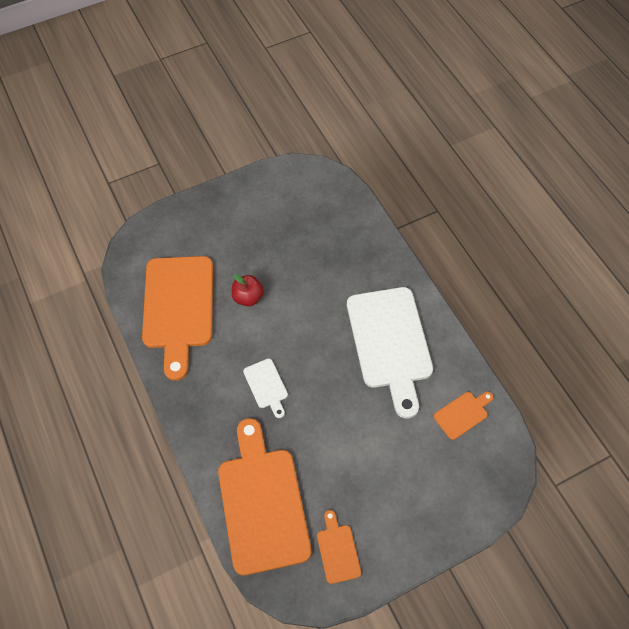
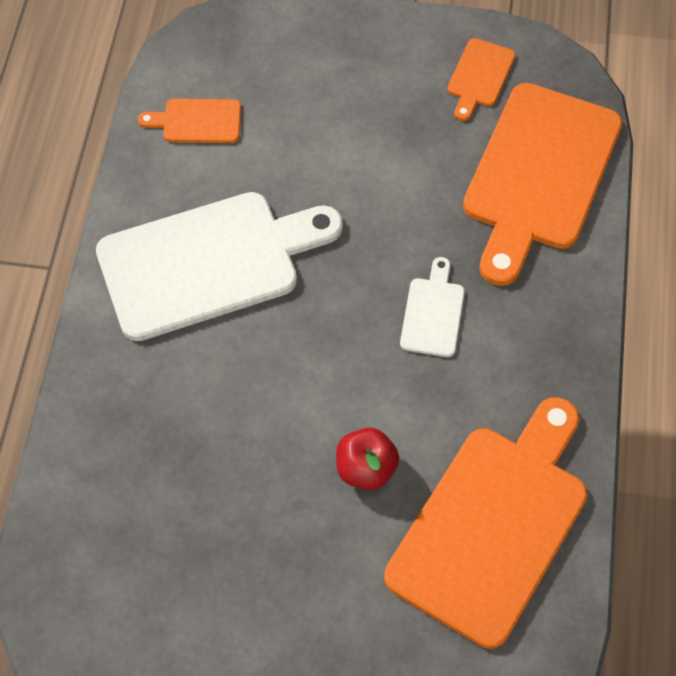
camera: 145 degrees left, 0 degrees up
(390, 343) = (208, 263): white cutting board -> white cutting board turned 45 degrees clockwise

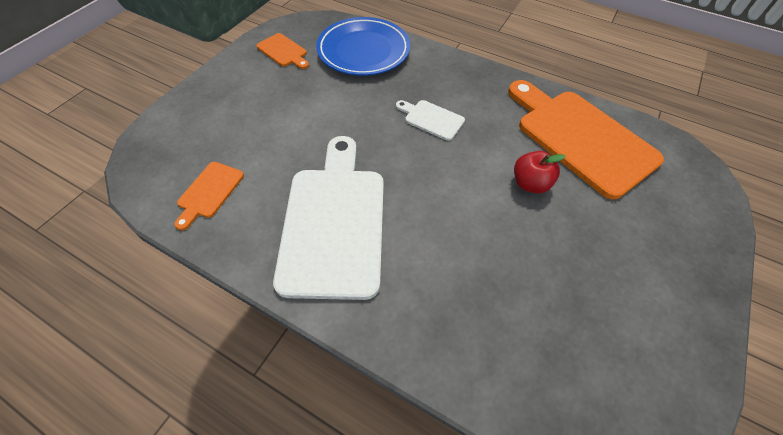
camera: 70 degrees left, 5 degrees down
(538, 175) = (363, 51): orange cutting board -> blue plate

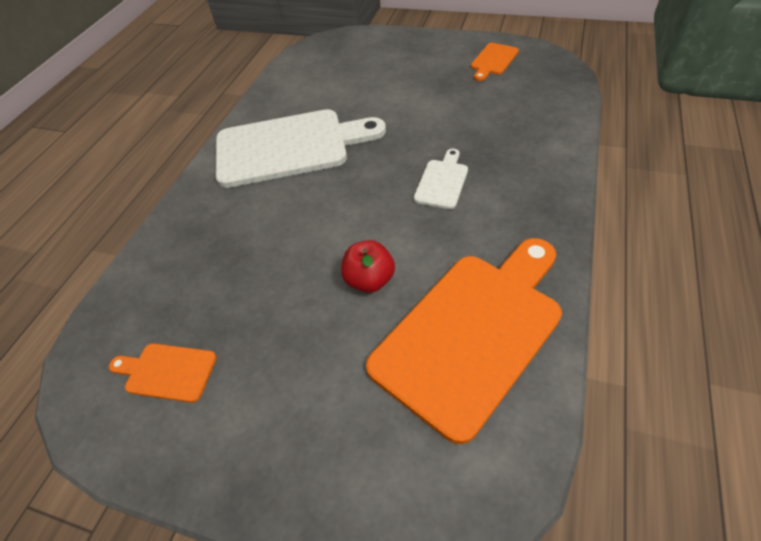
camera: 85 degrees right, 5 degrees down
(209, 192) = (306, 79): orange cutting board -> orange cutting board (167, 371)
(363, 51) = (530, 108): blue plate -> none

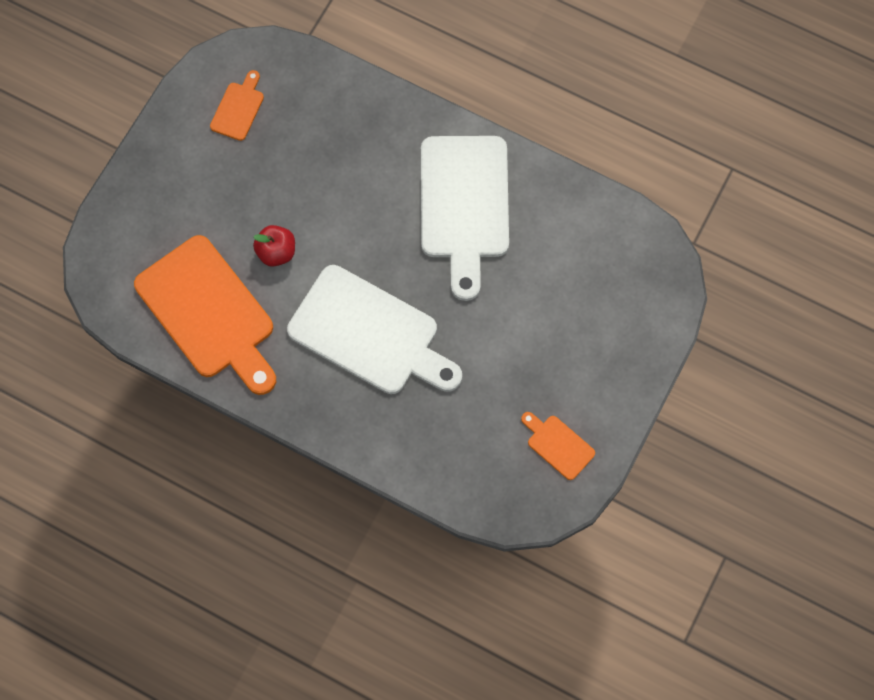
camera: 95 degrees right, 20 degrees up
(442, 181) = (370, 334): white cutting board -> white cutting board, size x2.25

